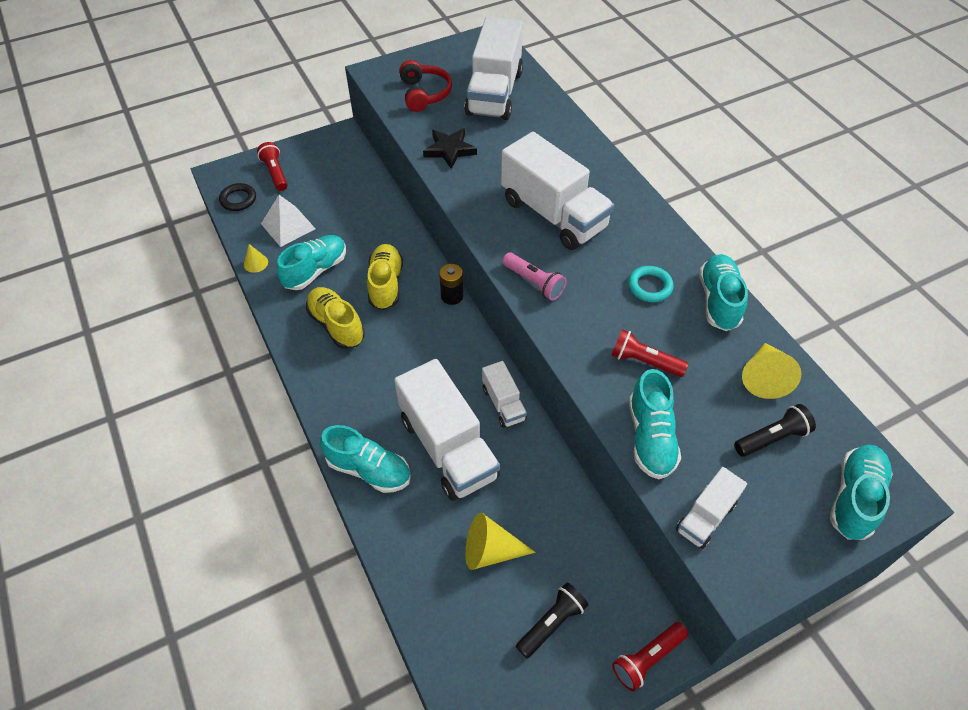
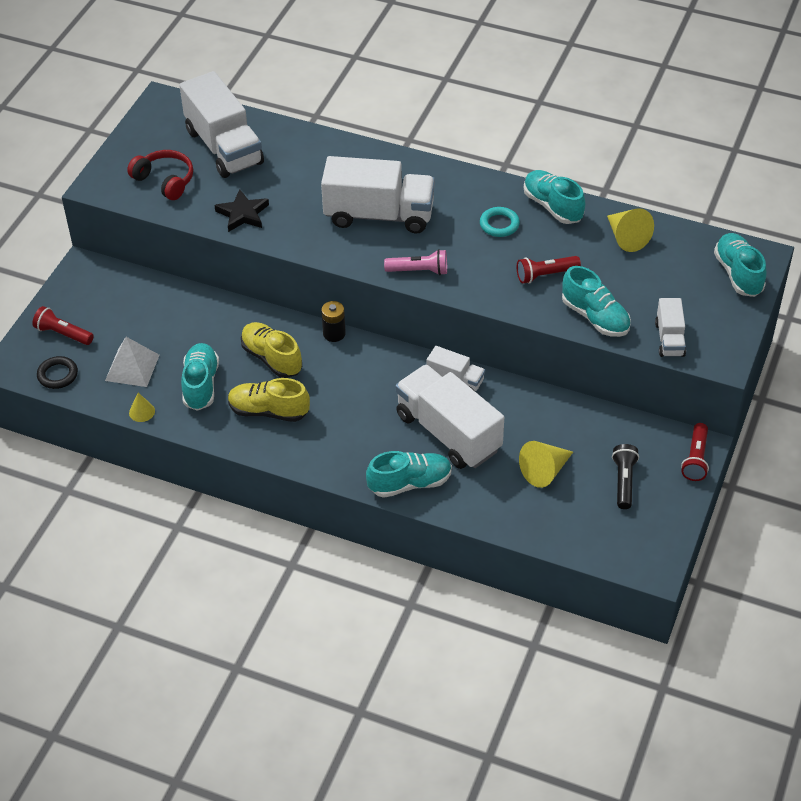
camera: 40 degrees left, 5 degrees down
(448, 447) = (448, 432): white truck -> white truck turned 150 degrees counterclockwise
(772, 438) = (664, 271): black flashlight -> none

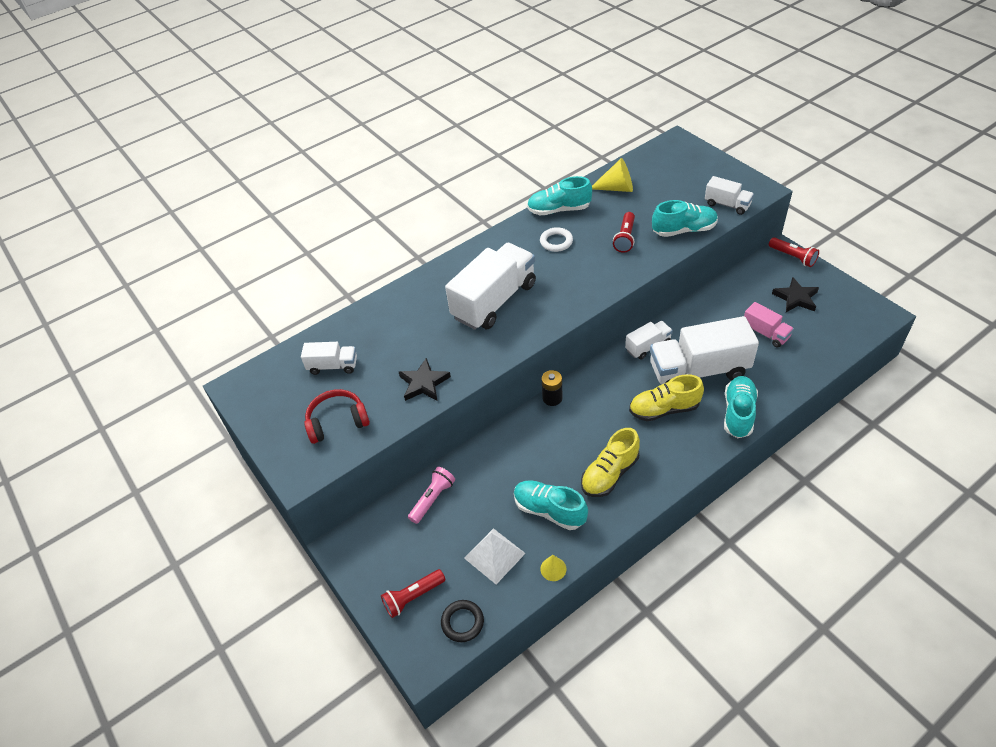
camera: 55 degrees left, 0 degrees up
(224, 147) = (333, 366): white truck -> white truck, size x0.50
(272, 358) = (552, 448): yellow shoe -> yellow shoe (664, 409)
(419, 271) = (572, 301): pink flashlight -> pink flashlight (432, 499)
(499, 224) = (556, 242): turquoise ring -> white ring
(545, 471) = (765, 333): yellow cone -> pink truck
(624, 481) = (796, 298): black flashlight -> black star
(738, 274) = (686, 154): turquoise shoe -> none

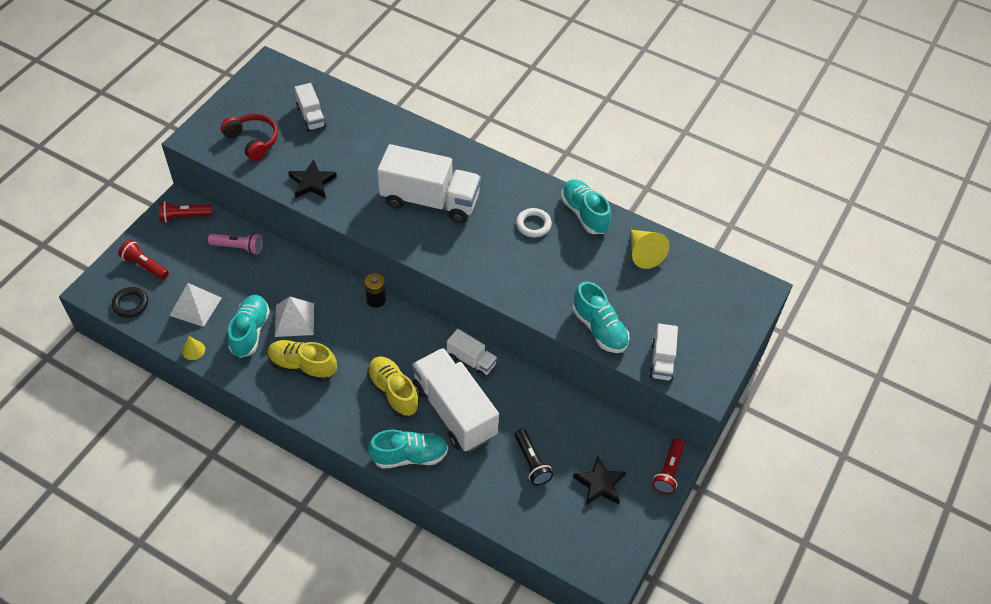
camera: 60 degrees right, 5 degrees up
(549, 468) = (294, 319): none -> white pyramid
(625, 238) = (564, 280): red flashlight -> red flashlight (184, 216)
(765, 333) = (531, 462): pink truck -> black flashlight

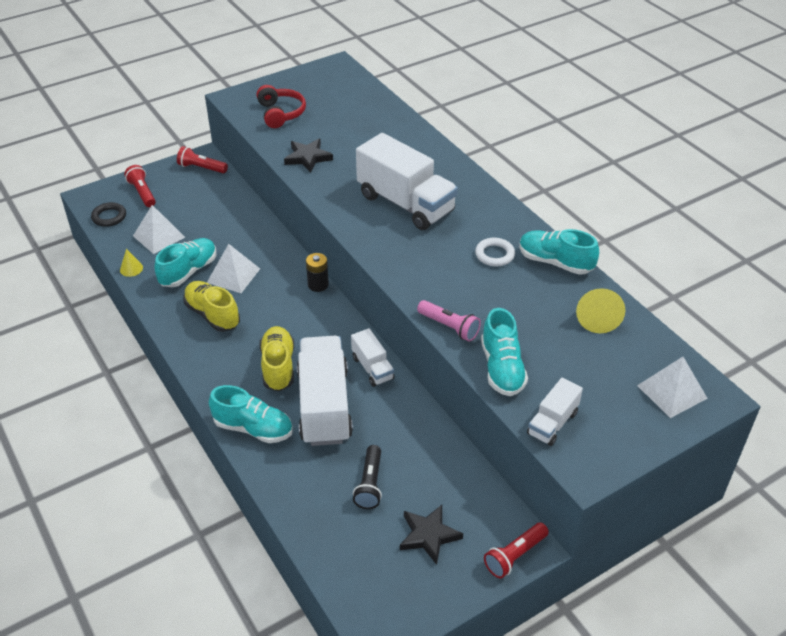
camera: 30 degrees right, 10 degrees down
(238, 247) = (228, 204): pink flashlight -> pink flashlight (449, 327)
(311, 116) = (345, 110): white truck -> none
(584, 214) = (555, 262): turquoise shoe -> turquoise shoe turned 60 degrees counterclockwise
(729, 298) = (672, 392): none -> white pyramid

